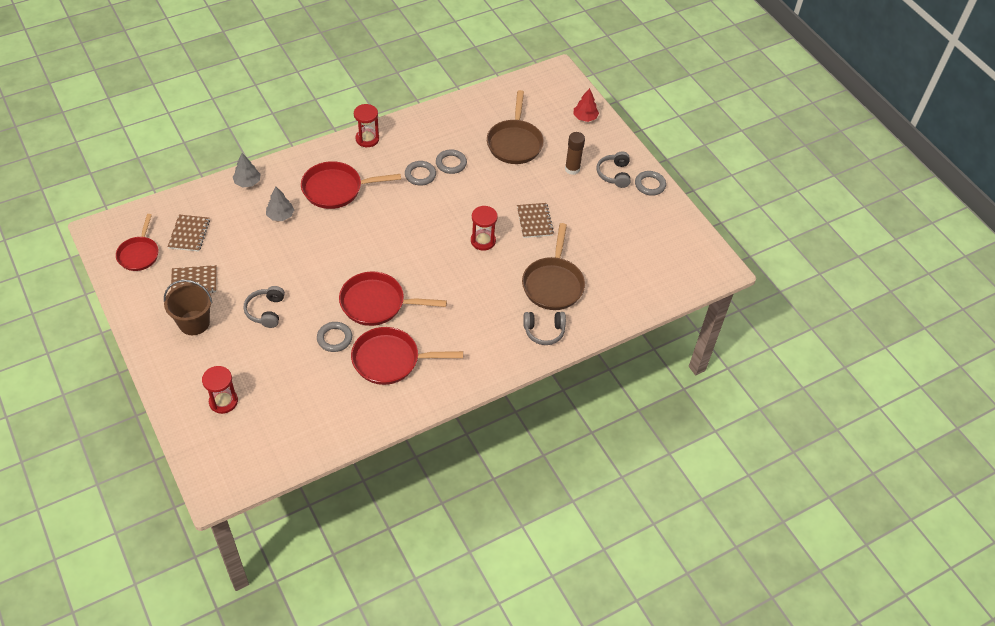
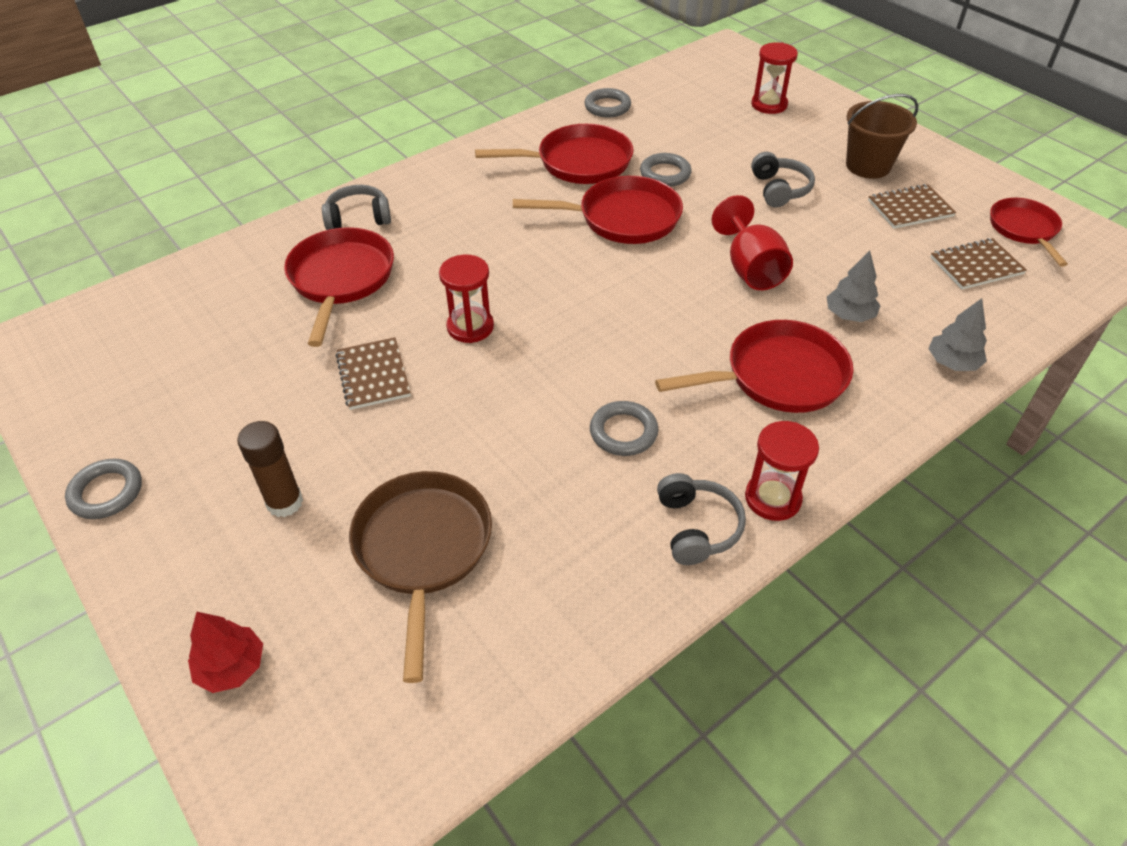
camera: 175 degrees right, 5 degrees down
(189, 234) = (976, 266): brown notebook -> brown notebook turned 75 degrees clockwise
(317, 253) = (750, 269): none -> red goblet
(451, 163) = (564, 469): grey ring -> grey ring (607, 107)
(553, 283) = (341, 280): brown pan -> red pan
(614, 174) = (185, 505): grey headphones -> grey headphones (696, 527)

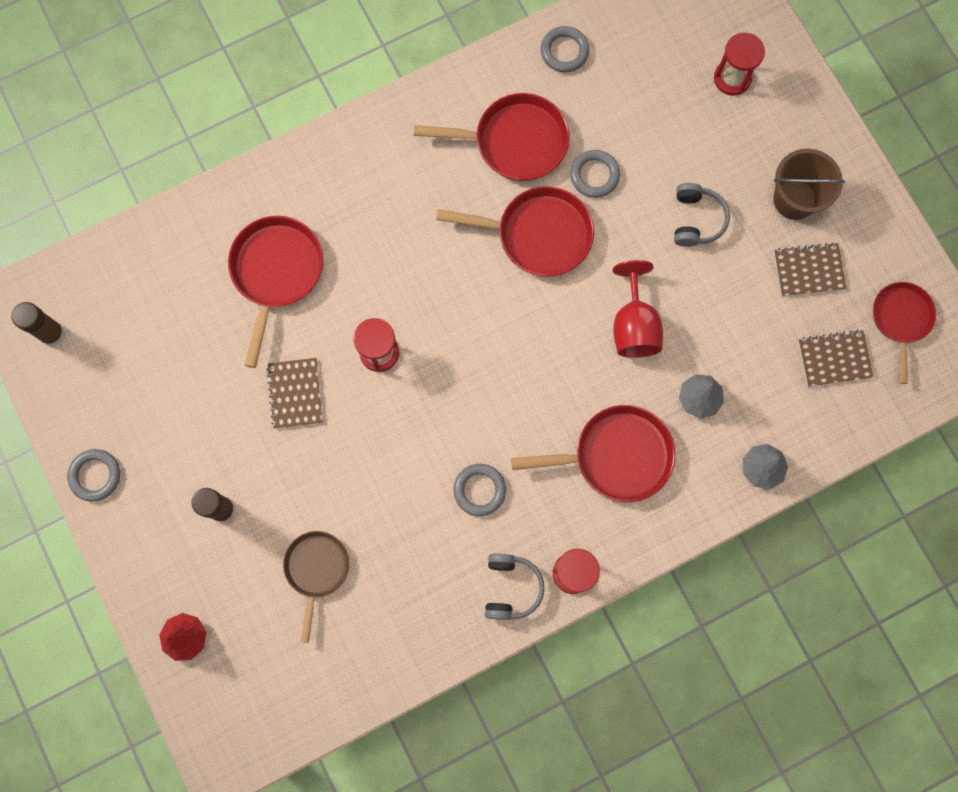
camera: 10 degrees right, 30 degrees up
(66, 363) = (52, 334): none -> brown glue stick
(358, 218) = (297, 190): grey headphones -> none
(423, 550) = (316, 570): brown pan -> brown pan, size x0.66

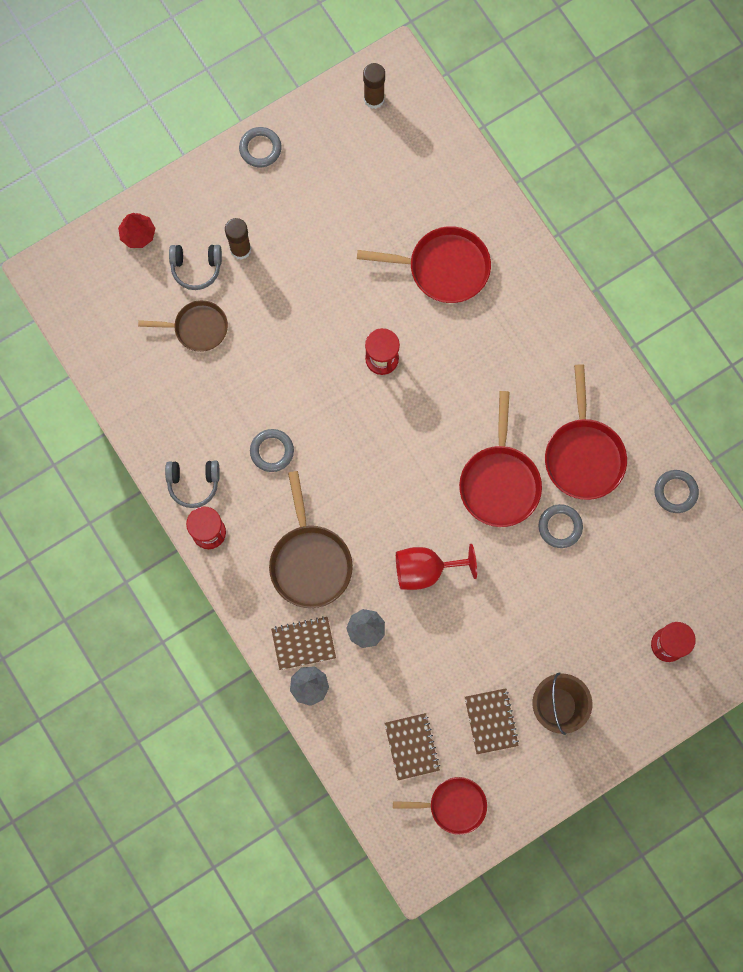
camera: 85 degrees right, 0 degrees up
(295, 393) = (341, 295): brown notebook -> brown notebook (303, 643)
(615, 456) = (310, 561): red pan -> brown pan
(696, 220) = (528, 619): grey headphones -> grey headphones (196, 267)

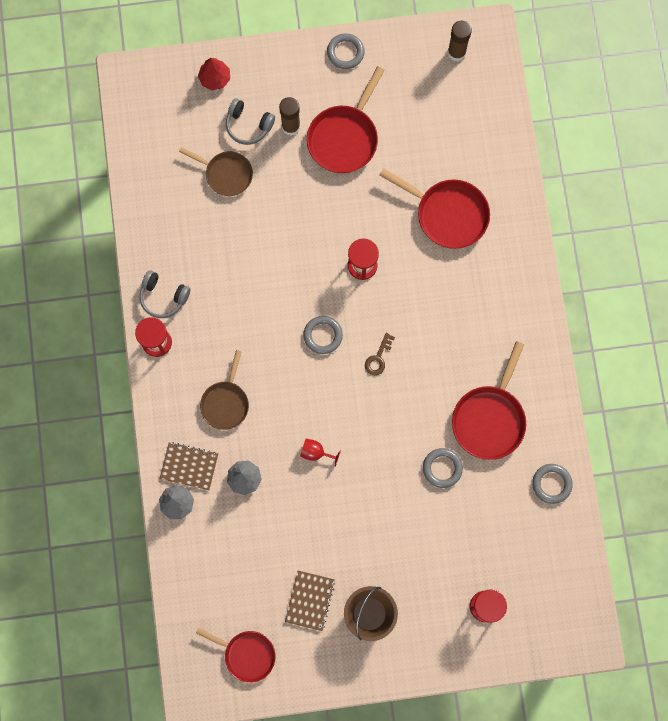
camera: 25 degrees right, 0 degrees up
(272, 451) = (238, 300): grey ring -> grey ring (323, 335)
(310, 561) = (226, 402): brown pan -> brown pan, size x0.66
(411, 746) = (236, 590): brown notebook -> none
(425, 570) = (316, 452): red goblet -> red goblet, size x0.55
(443, 445) = (378, 358): none -> brown key
(499, 481) = (410, 409): red pan -> red pan (345, 138)

